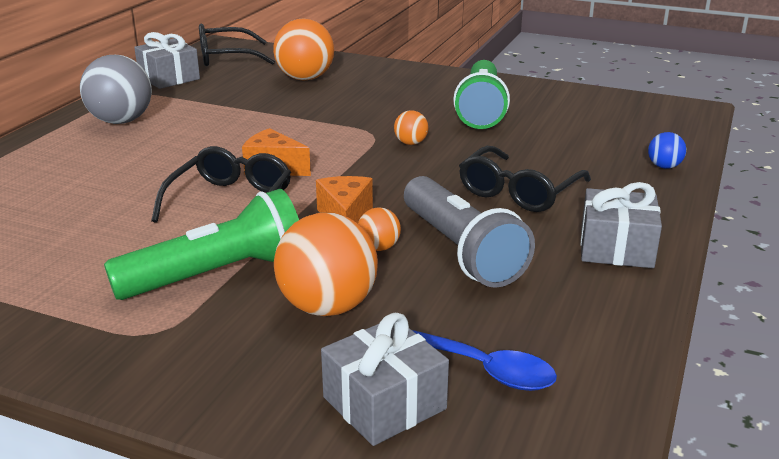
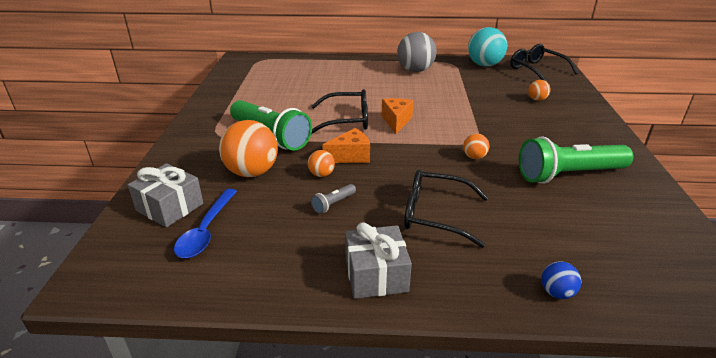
camera: 70 degrees right, 5 degrees up
(169, 78) = (484, 65): grey gift -> turquoise ball
(305, 78) = (537, 99): orange ball -> orange ball, size x0.48
(460, 250) = (333, 204): grey flashlight -> grey flashlight, size x0.41

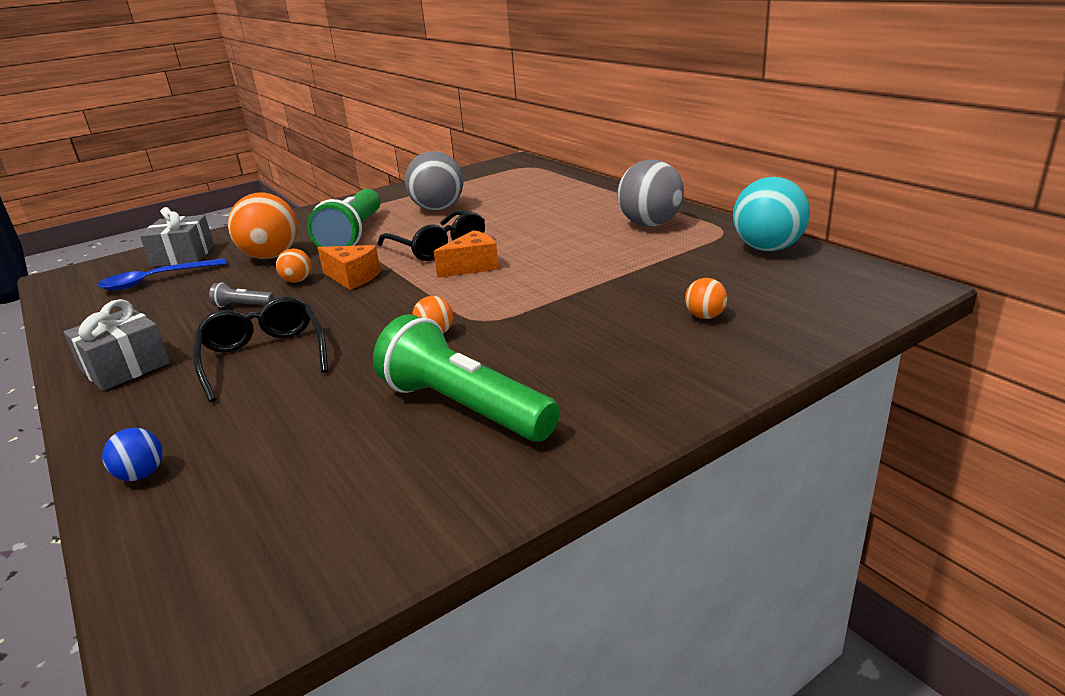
camera: 55 degrees right, 5 degrees down
(279, 101) = (438, 209): none -> grey ball
(537, 70) = (836, 283): black glasses -> none

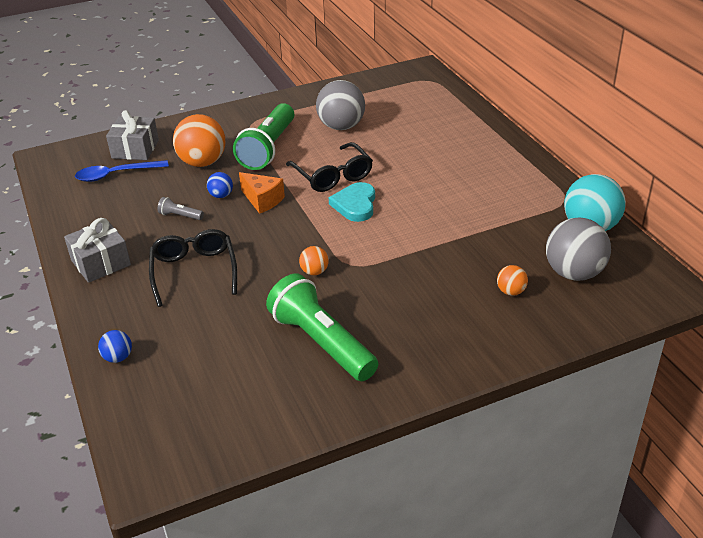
camera: 10 degrees right, 10 degrees up
(297, 281) = (221, 195): orange ball -> blue ball
(472, 267) = (355, 205): orange cheese -> turquoise heart
(650, 224) = (508, 180): grey ball -> grey ball (574, 273)

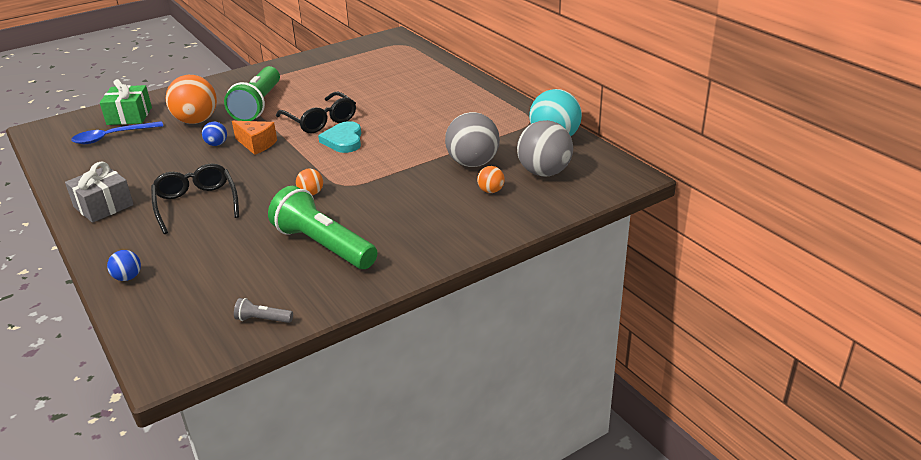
camera: 10 degrees left, 5 degrees down
(135, 149) = (129, 116): grey gift -> green gift
(180, 216) = (178, 163): grey flashlight -> grey flashlight (263, 319)
(341, 127) = (324, 84): grey ball -> grey ball (473, 163)

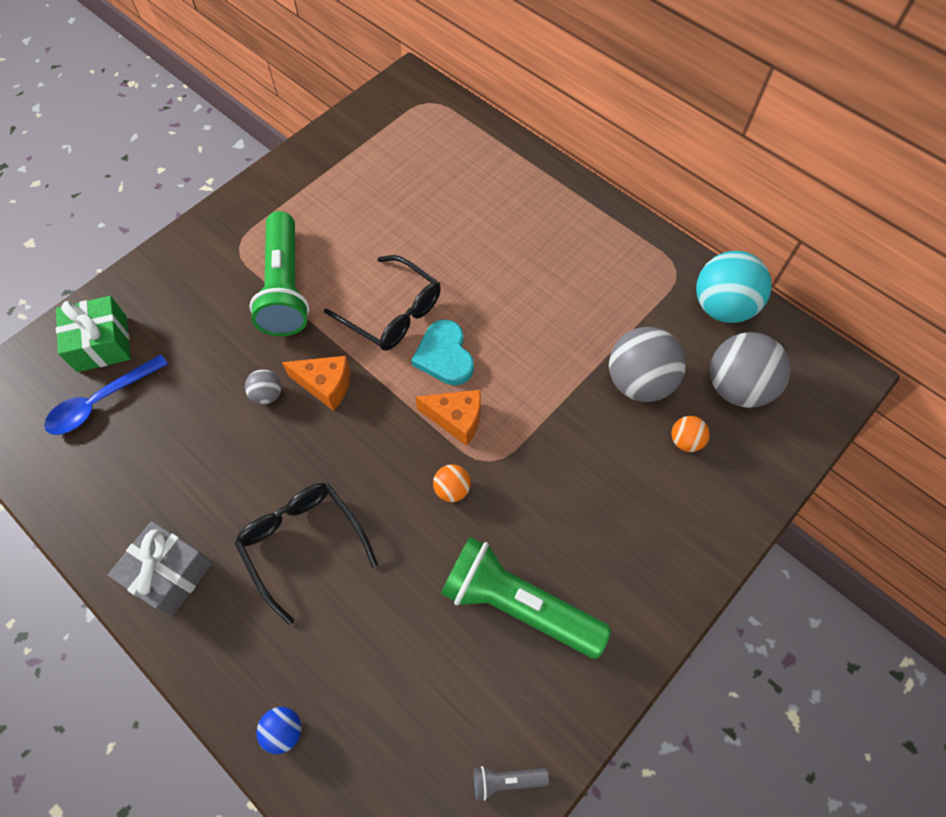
camera: 15 degrees left, 30 degrees up
(196, 121) = (210, 341): orange ball -> none
(216, 144) = (267, 394): blue ball -> grey ball
(334, 166) = (456, 419): none -> orange cheese

